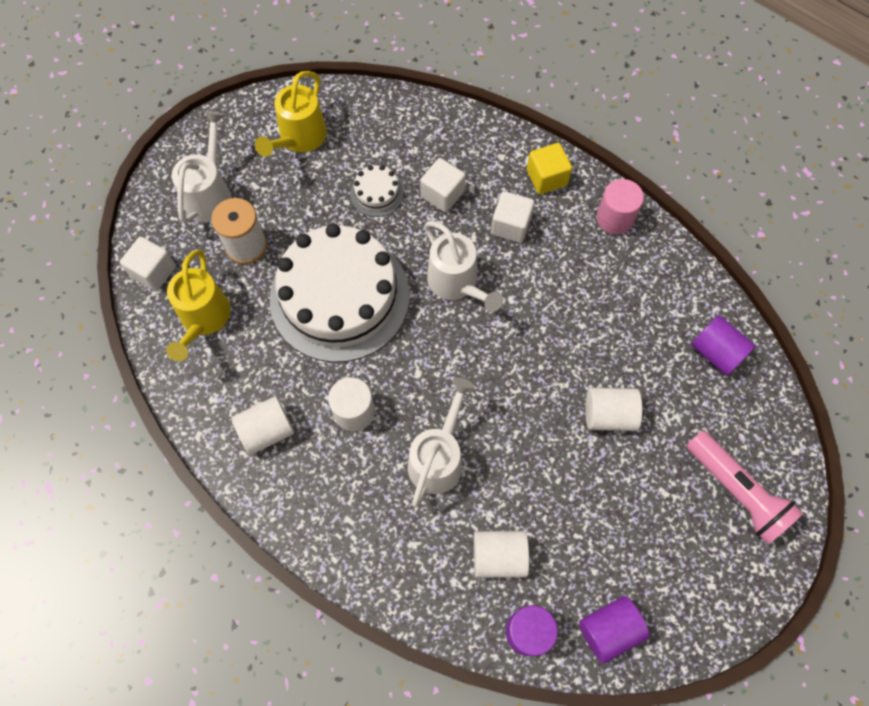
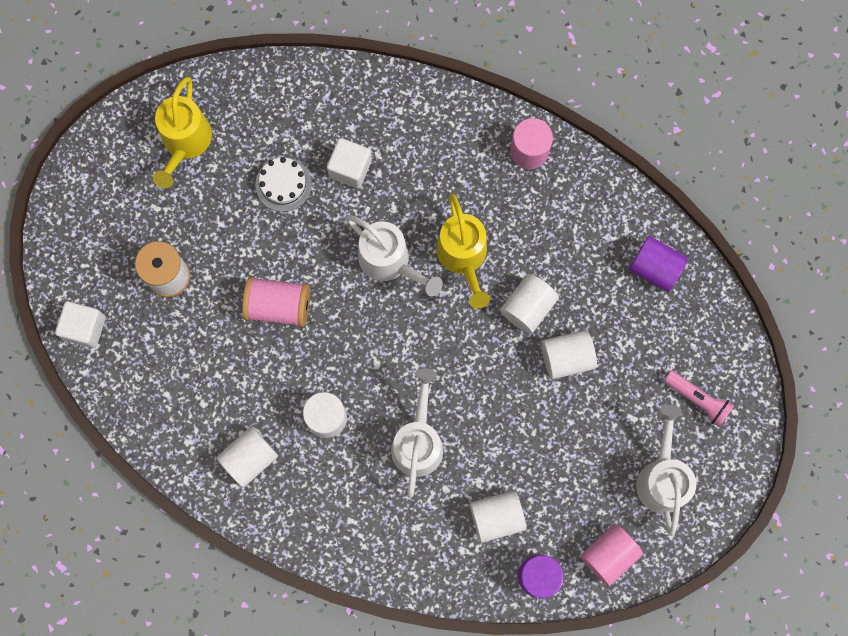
camera: 15 degrees left, 10 degrees up
(203, 320) = (152, 365): yellow watering can -> yellow watering can (463, 258)
(210, 193) = (113, 228): white watering can -> white watering can (662, 476)
(339, 297) = (279, 306): white cake -> pink spool
(510, 225) = (427, 185): white cube -> none
(546, 178) = (451, 123): yellow cube -> none
(580, 357) = (528, 307): none -> white cylinder
(609, 630) = (608, 555): purple cylinder -> pink cylinder
(737, 491) = (698, 400): pink flashlight -> pink flashlight, size x0.63

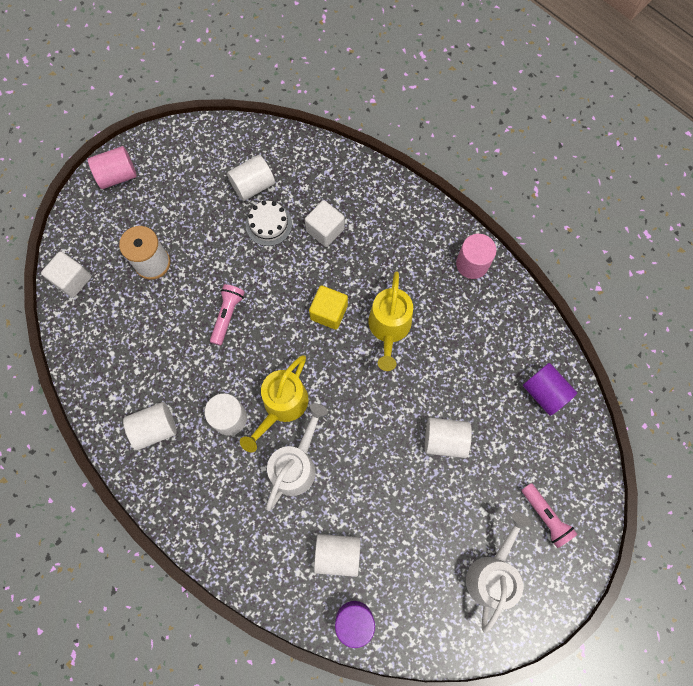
camera: 20 degrees right, 5 degrees down
(185, 143) = (207, 169): yellow watering can -> yellow watering can (281, 407)
(279, 306) = (227, 315): pink spool -> pink flashlight
(390, 262) = (329, 312): white watering can -> yellow cube
(528, 307) = (427, 387): white cylinder -> white cylinder (253, 186)
(608, 555) = (422, 625): pink cylinder -> pink cylinder (117, 175)

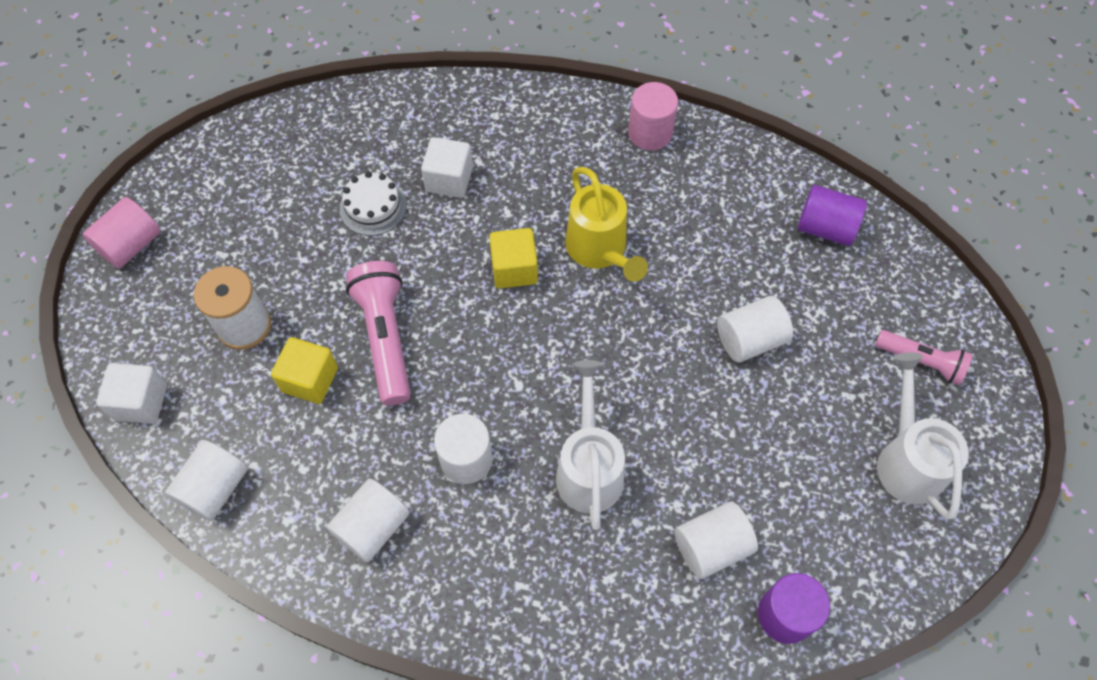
camera: 30 degrees left, 10 degrees down
(170, 318) = (310, 380): none -> yellow cube
(227, 315) = (385, 338): pink flashlight -> pink flashlight, size x1.59
(253, 186) = (325, 173): white cylinder -> white cylinder (215, 488)
(281, 407) = (525, 409): yellow watering can -> none

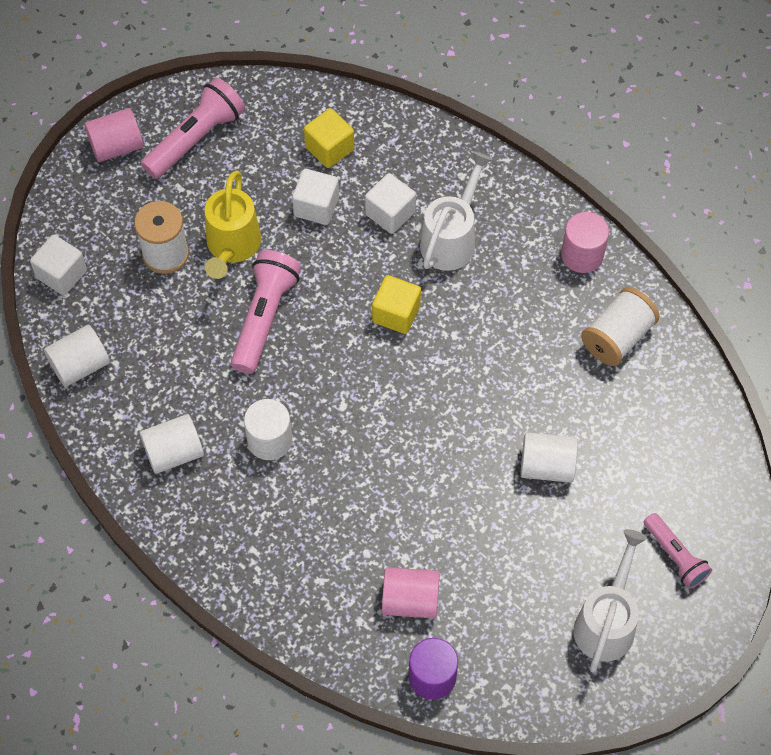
camera: 30 degrees right, 0 degrees up
(212, 200) = (196, 138): none -> pink flashlight
(310, 380) = (190, 320): yellow cube -> yellow cube (329, 148)
(373, 207) = (316, 206): white cake -> white cube
(589, 467) = (356, 495): white watering can -> white watering can (452, 238)
(600, 251) = (474, 334): yellow watering can -> yellow watering can (232, 247)
(711, 546) = (410, 600): white cylinder -> pink cylinder
(730, 189) = (617, 337): none -> white spool
(825, 228) = (675, 409): purple cylinder -> none

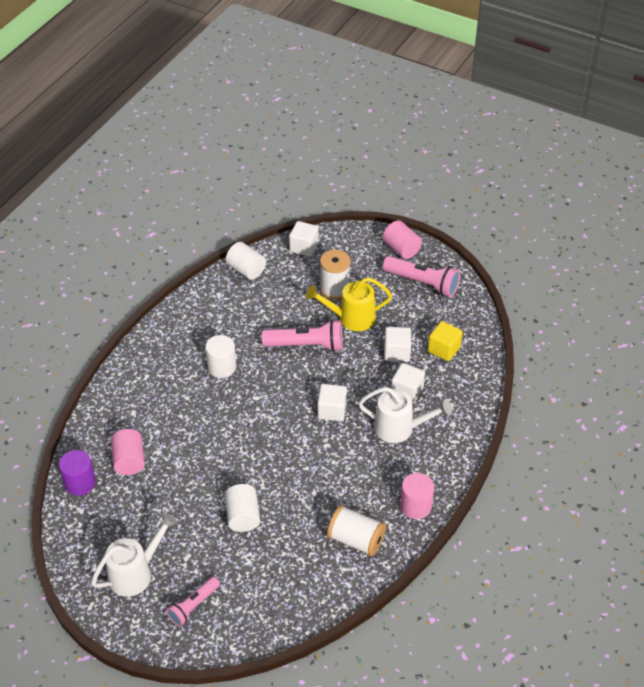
camera: 75 degrees right, 15 degrees down
(174, 452) = (201, 324): white cylinder -> none
(396, 313) = (332, 410): yellow cube -> white cube
(607, 621) = (136, 573): white watering can -> white watering can turned 45 degrees counterclockwise

